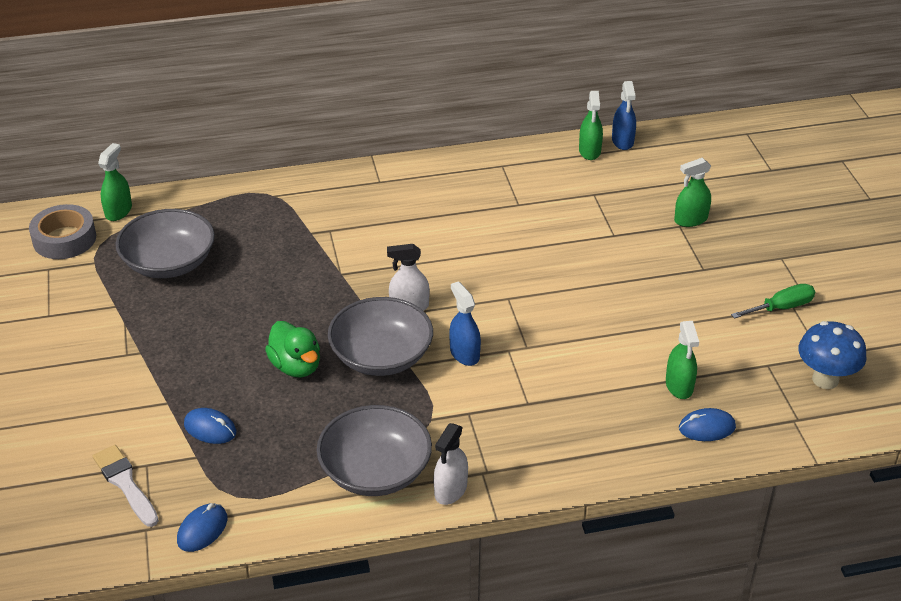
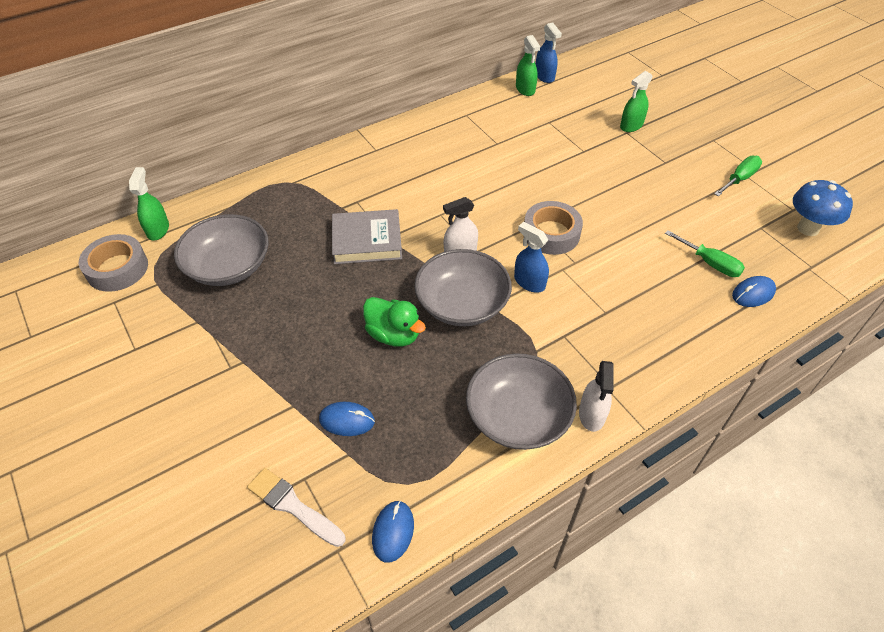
camera: 20 degrees left, 10 degrees up
(318, 272) = (367, 241): none -> grey book
(519, 312) = (551, 234): none -> grey tape
(679, 386) = (710, 263): green spray bottle -> green screwdriver

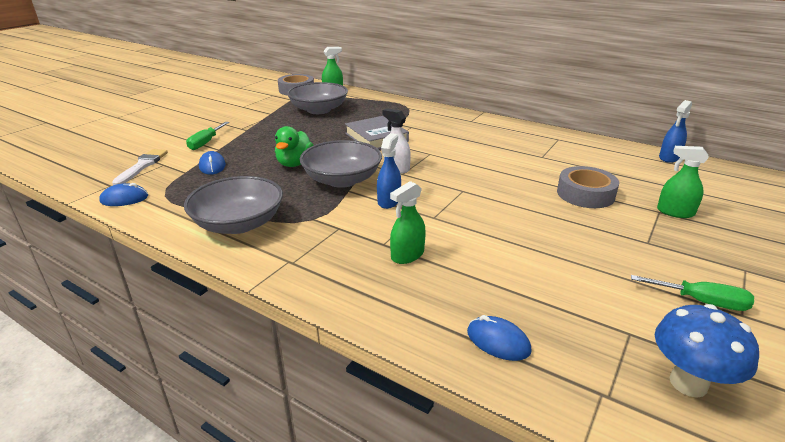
camera: 65 degrees right, 20 degrees down
(525, 89) = (634, 153): green spray bottle -> green spray bottle (407, 255)
(551, 234) = (458, 199): grey tape -> grey tape (585, 194)
(592, 414) = (254, 257): white spray bottle -> none
(710, 263) = (516, 299): green screwdriver -> green screwdriver (206, 143)

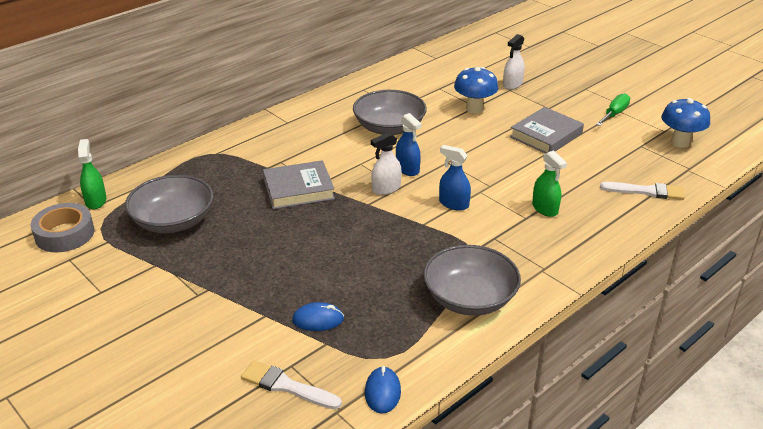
camera: 75 degrees left, 5 degrees up
(206, 143) = (234, 328): green screwdriver -> none
(295, 164) = (343, 254): green duck -> none
(342, 180) = (398, 225): grey bowl -> grey bowl (389, 128)
(498, 341) = (646, 191): blue mouse -> white brush
(574, 245) = (546, 135): none -> grey book
(585, 194) = (474, 109): grey tape -> blue mushroom
(669, 157) = (426, 55): blue spray bottle -> blue spray bottle (407, 169)
(675, 212) = (512, 84): green spray bottle -> white spray bottle

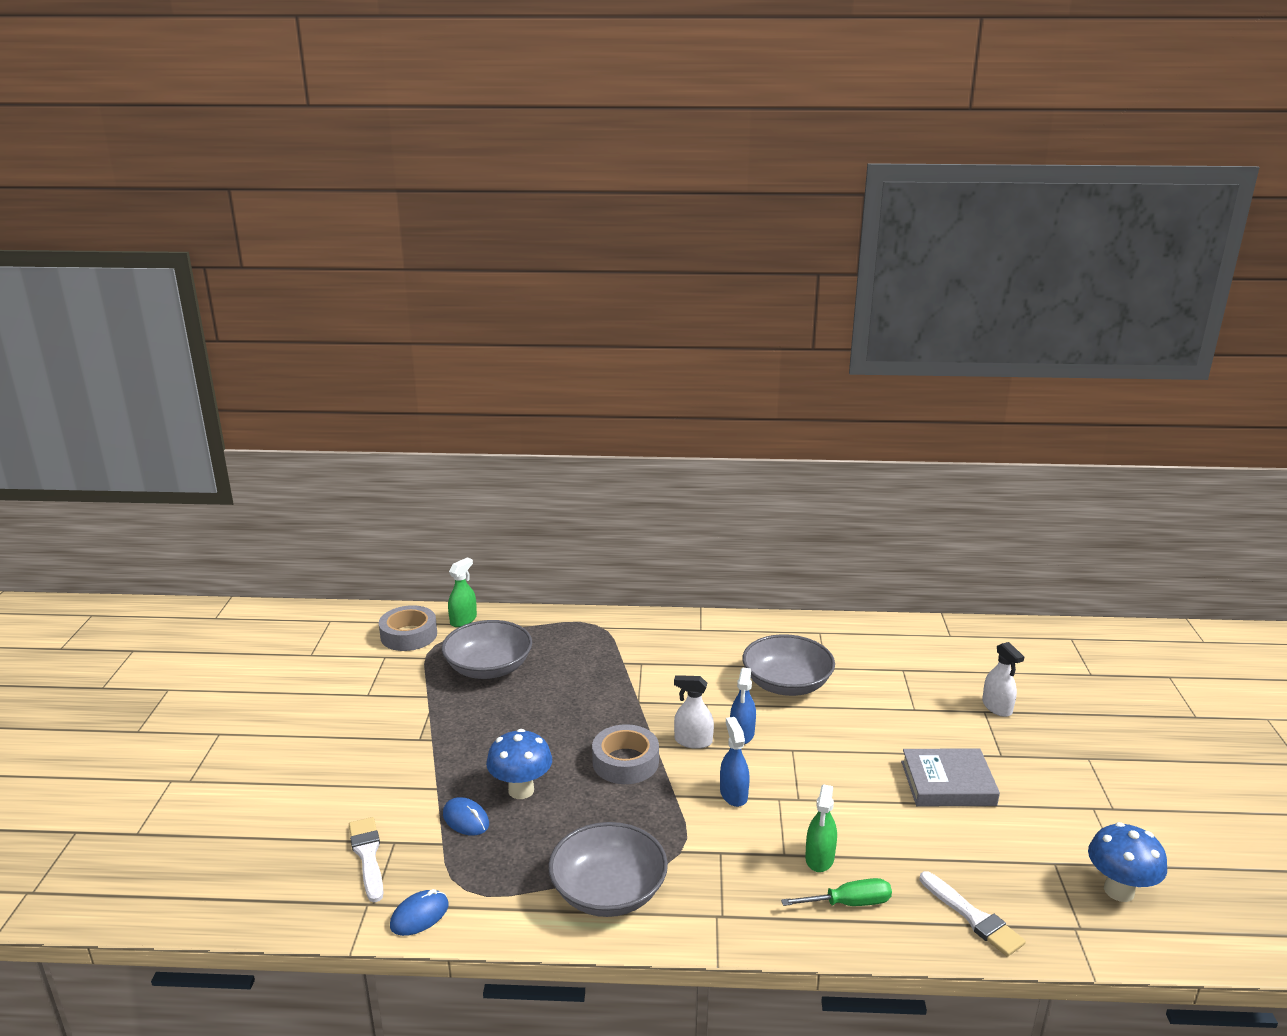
camera: 45 degrees right, 10 degrees down
(298, 189) = (618, 697): grey book -> none
(365, 224) = (625, 762): none -> grey tape
(474, 109) = (908, 711): blue mushroom -> blue mushroom (521, 790)
(512, 84) = (997, 707): white spray bottle -> white spray bottle turned 105 degrees counterclockwise
(614, 114) = (1080, 807): green screwdriver -> green screwdriver (849, 903)

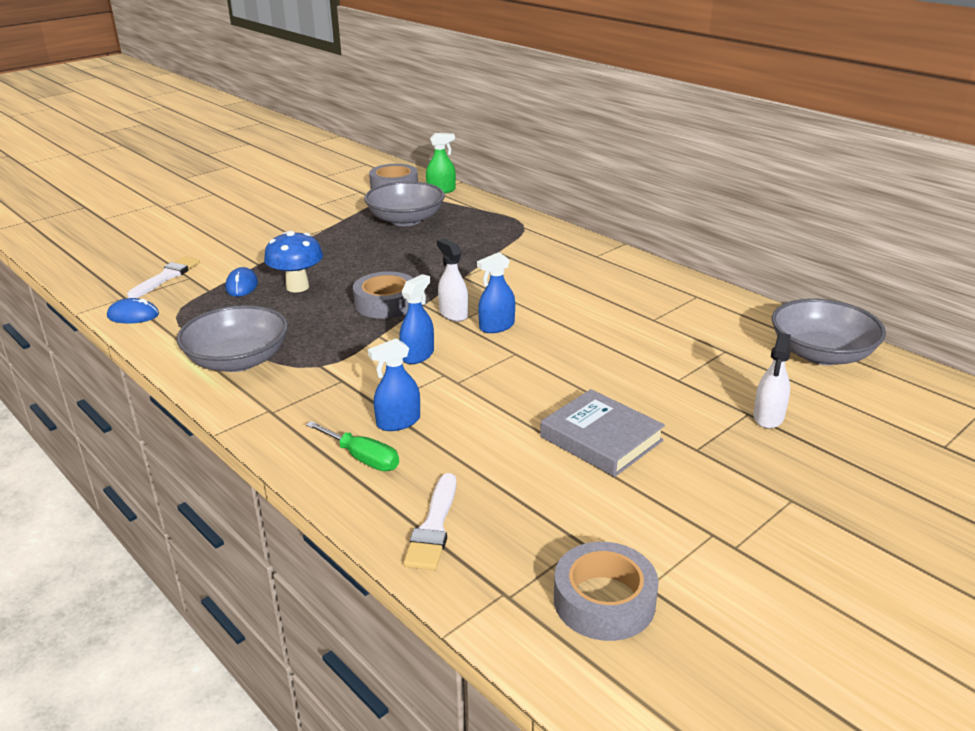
camera: 45 degrees right, 5 degrees up
(786, 684) = (596, 314): grey bowl -> grey bowl (821, 354)
(819, 858) = (398, 422): green spray bottle -> blue spray bottle
(1119, 891) = (604, 601): blue mushroom -> grey tape

